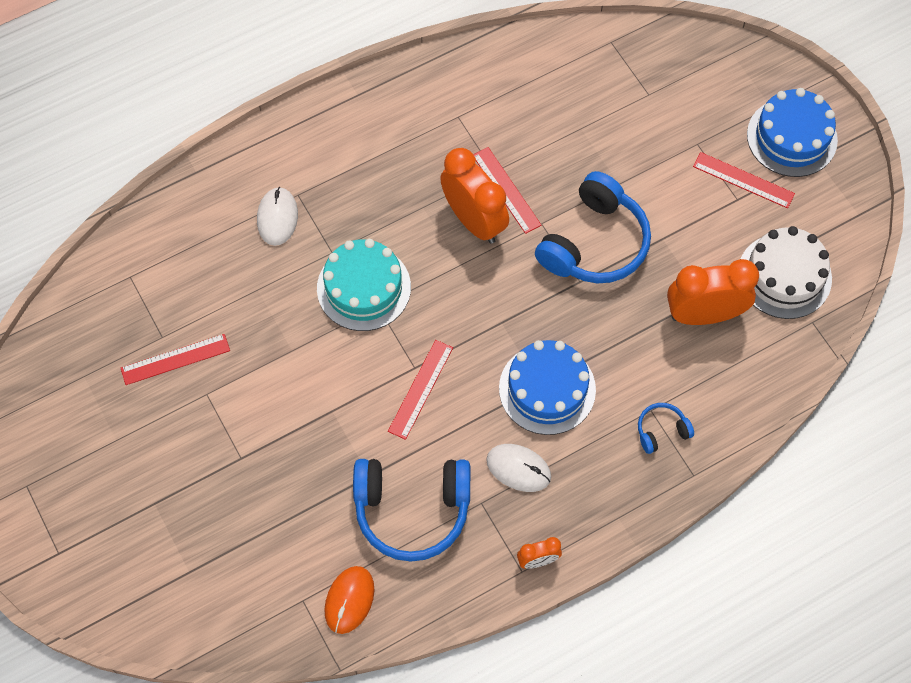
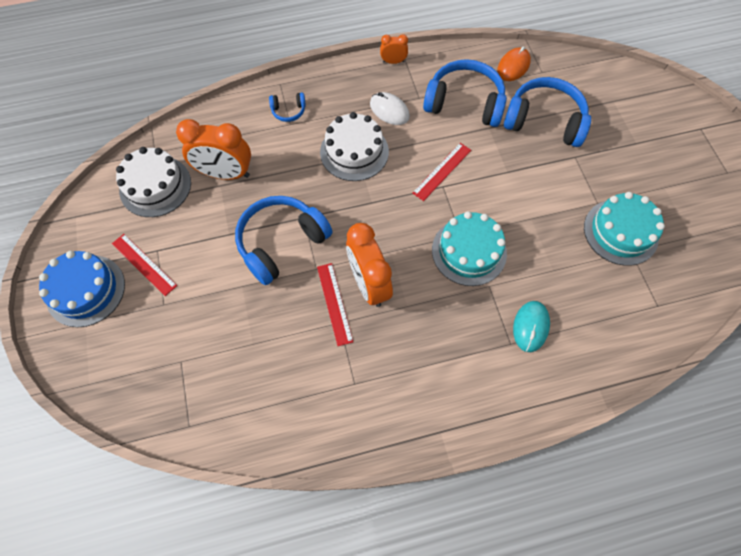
camera: 165 degrees left, 0 degrees up
(175, 359) = (620, 232): red ruler -> turquoise cake
(277, 217) = (530, 327): white mouse -> turquoise mouse
(290, 507) = (544, 121): none -> blue headphones
(547, 389) = (354, 152): blue cake -> white cake

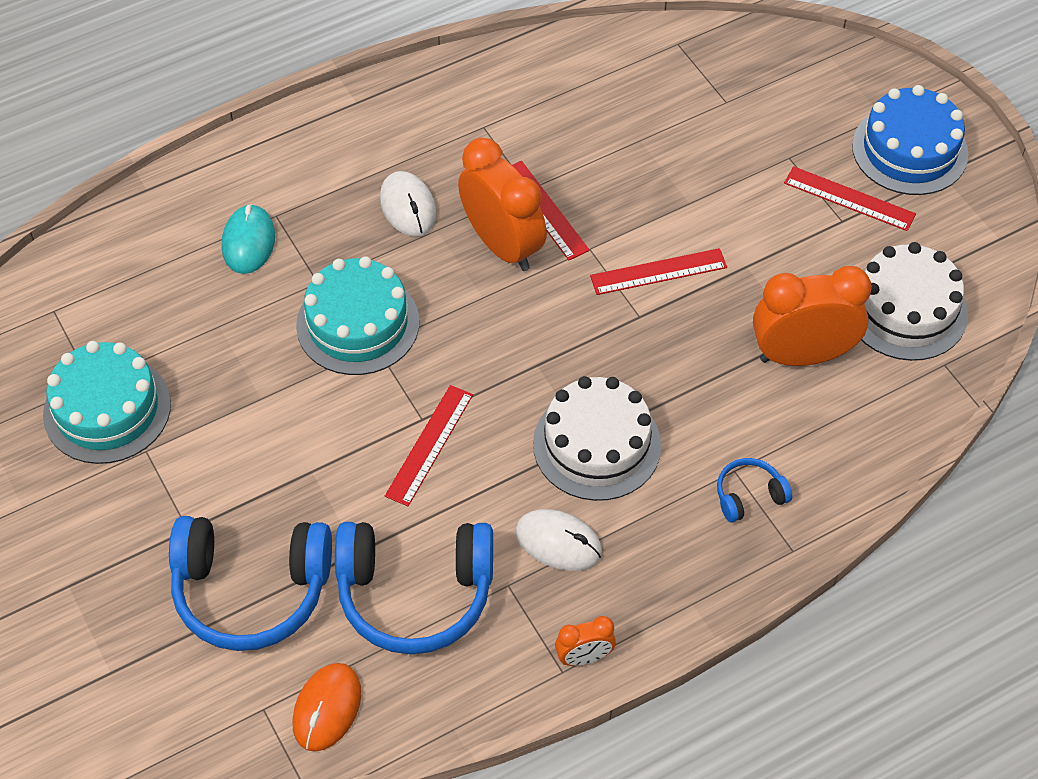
camera: 165 degrees right, 10 degrees down
(281, 243) = (658, 271): blue headphones -> red ruler
(422, 328) = (408, 206): none -> white mouse

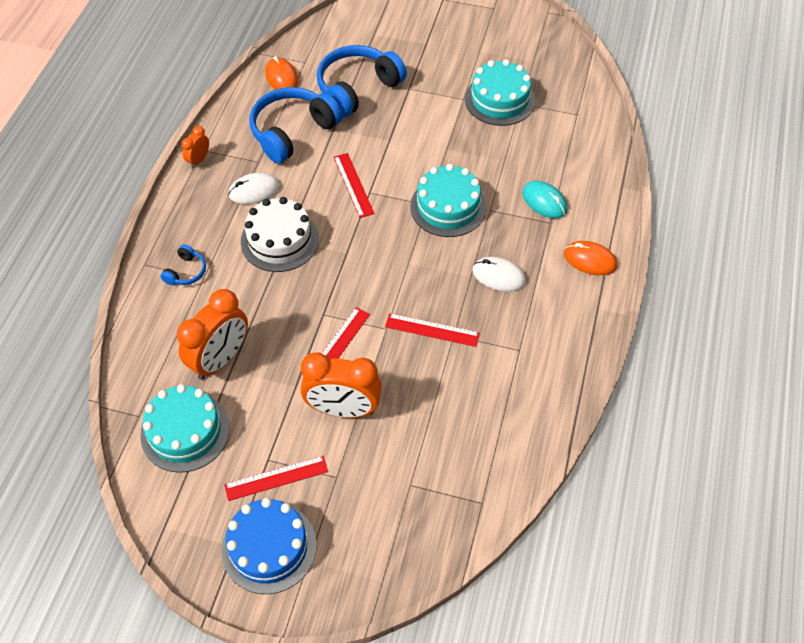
camera: 135 degrees right, 0 degrees up
(295, 148) = (590, 260): none -> orange mouse
(502, 245) = (430, 295): orange clock -> orange clock (343, 409)
(906, 309) = (185, 431): white cake -> turquoise cake

